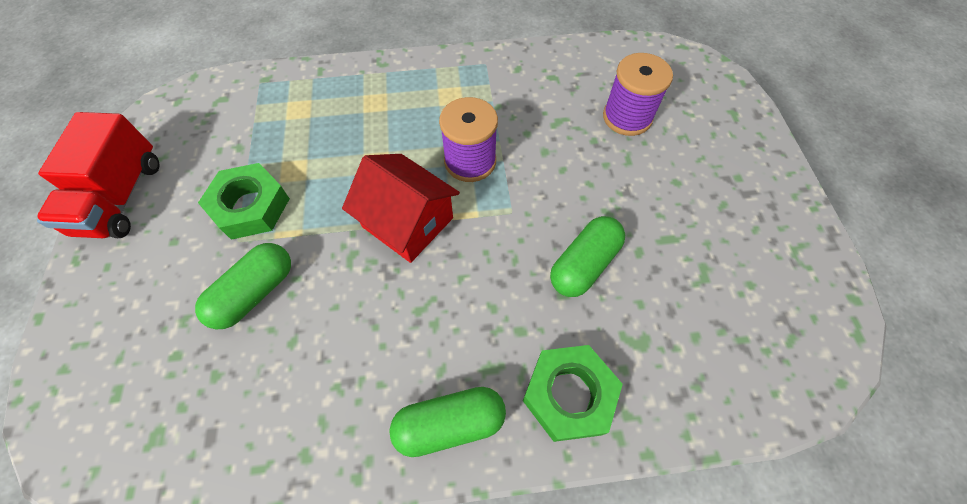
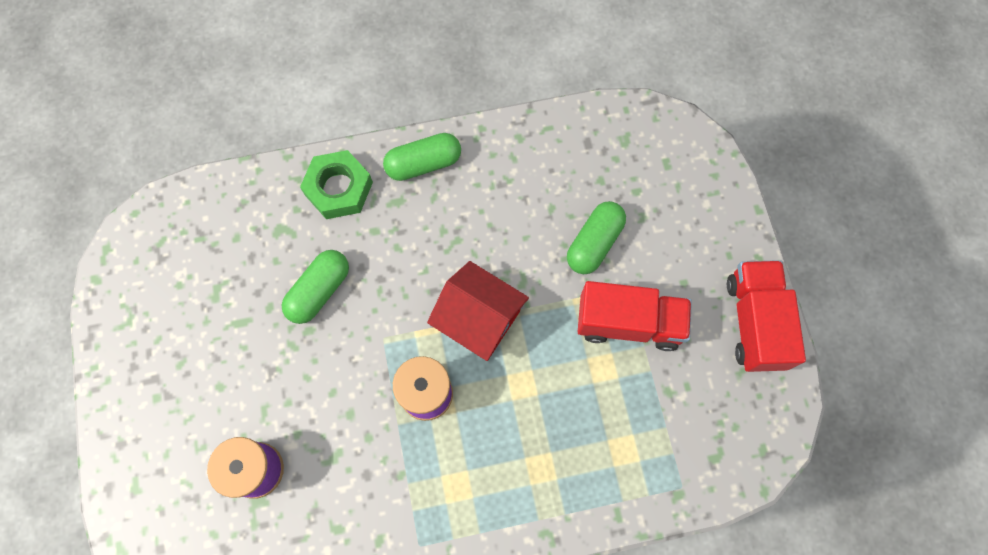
camera: 175 degrees right, 10 degrees up
(250, 207) = (628, 323): green nut -> red truck

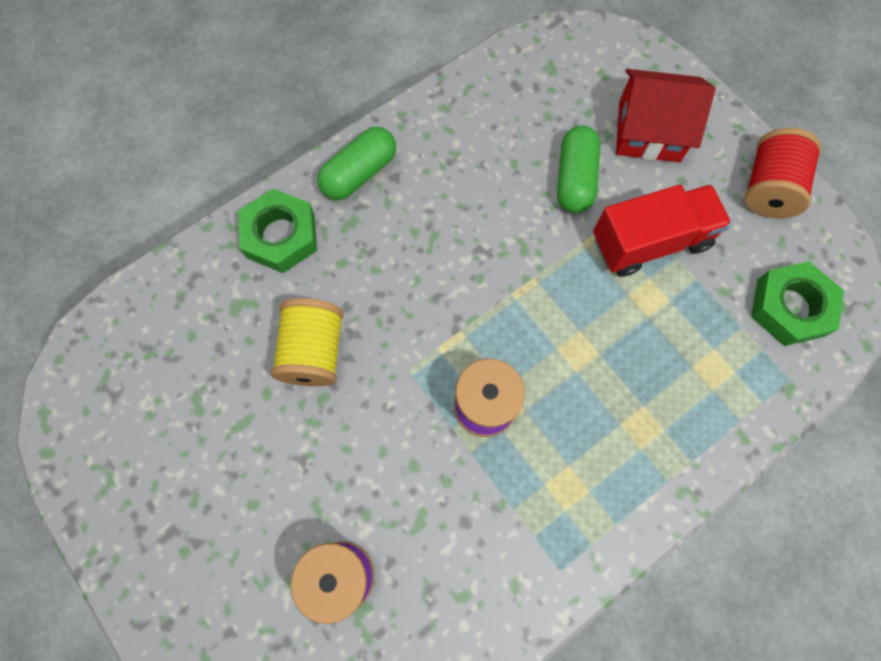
camera: 25 degrees left, 0 degrees up
(319, 291) = (313, 351): green capsule -> yellow spool
(478, 319) = (498, 304): red house -> red house (649, 131)
(716, 430) = (790, 307): none -> green nut
(754, 322) = (768, 188): red truck -> red spool

